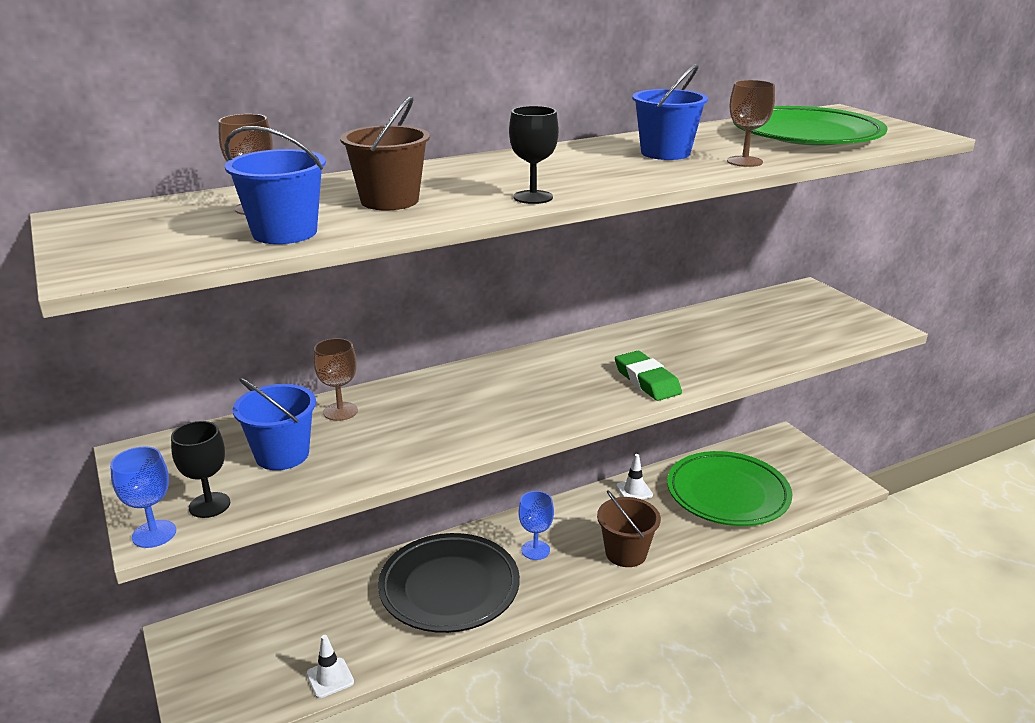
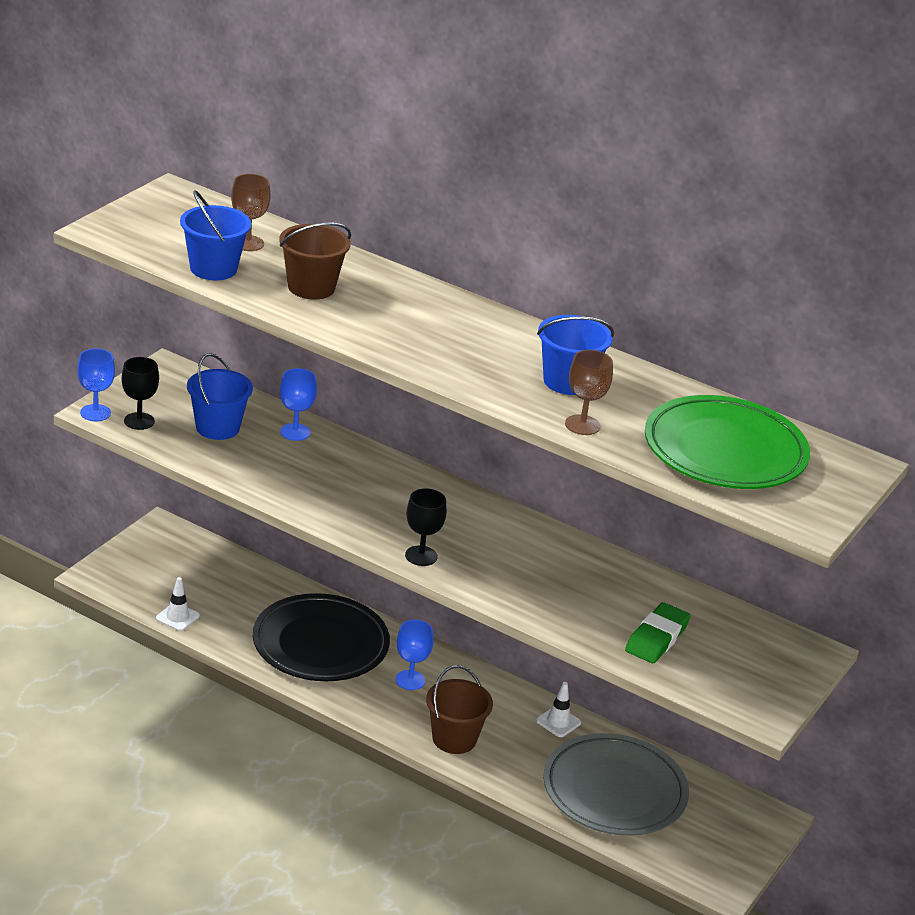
camera: 55 degrees right, 5 degrees up
(340, 411) = (295, 432): brown goblet -> blue goblet
(533, 197) = (377, 342): black goblet -> black goblet (421, 556)
(647, 380) = (489, 575): green eraser -> green eraser (657, 638)
(727, 494) = (614, 791): green plate -> grey plate

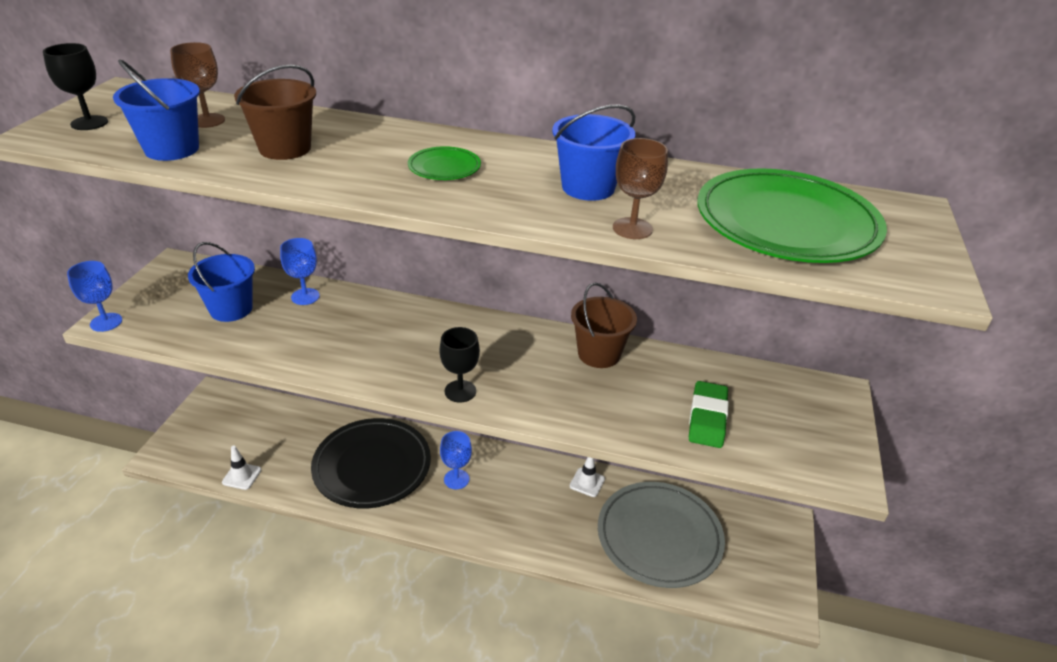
camera: 15 degrees left, 5 degrees up
(139, 421) = (152, 320): black goblet -> black goblet (89, 123)
(447, 336) = (444, 167): none -> green plate
(454, 739) = (512, 527): brown bucket -> brown bucket (599, 354)

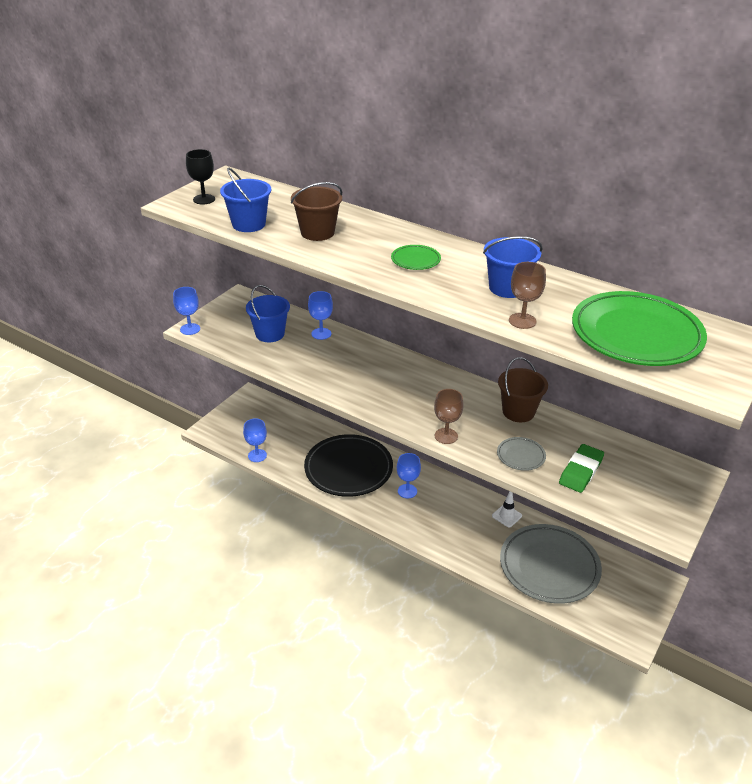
camera: 20 degrees right, 0 degrees up
(207, 120) = (275, 206): brown goblet -> brown goblet (446, 436)
(242, 476) = (257, 455): white traffic cone -> blue goblet
(460, 391) = (407, 417): black goblet -> none
(626, 413) = (521, 456): none -> grey plate

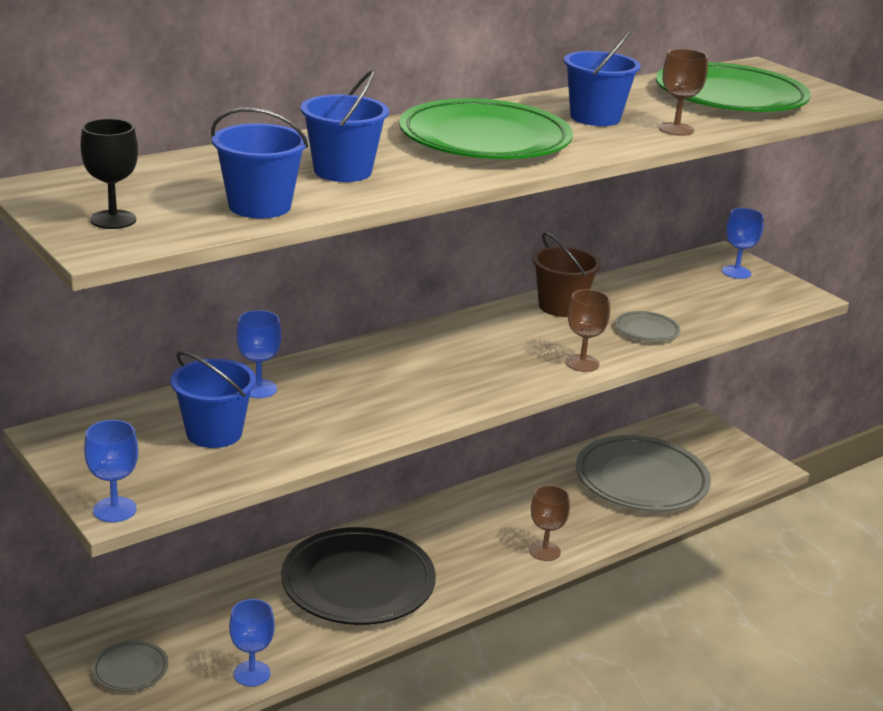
camera: 70 degrees left, 10 degrees down
(240, 418) = (130, 669): none -> grey plate
(317, 232) = (342, 171): brown bucket -> blue bucket
(407, 491) = (444, 543): blue goblet -> blue goblet (736, 272)
(415, 260) = (484, 139): green plate -> green plate, size x2.30
(430, 536) = (544, 551): none -> brown goblet
(507, 516) = (540, 479): white traffic cone -> none
(581, 471) = (691, 307): green eraser -> none

